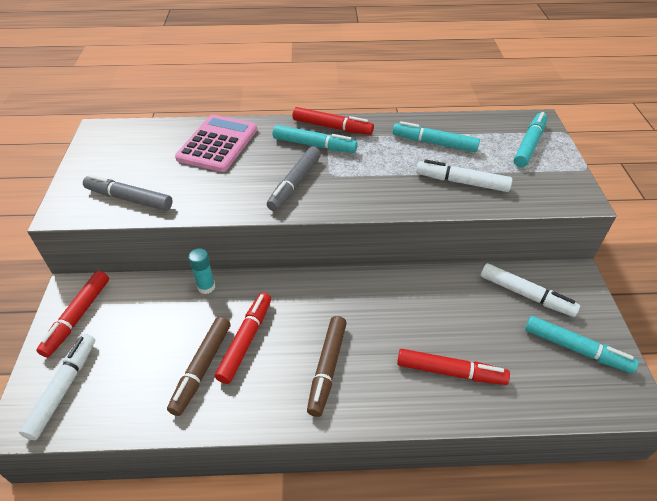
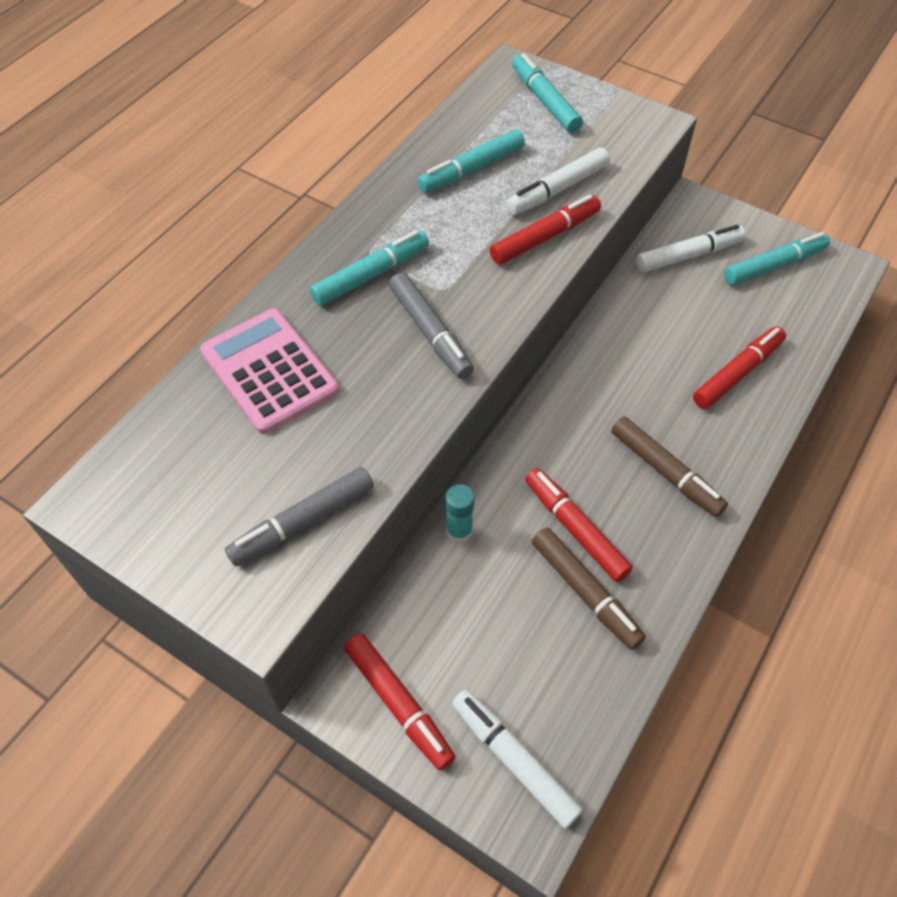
camera: 55 degrees left, 10 degrees up
(332, 127) = (351, 239): red marker -> red marker (545, 237)

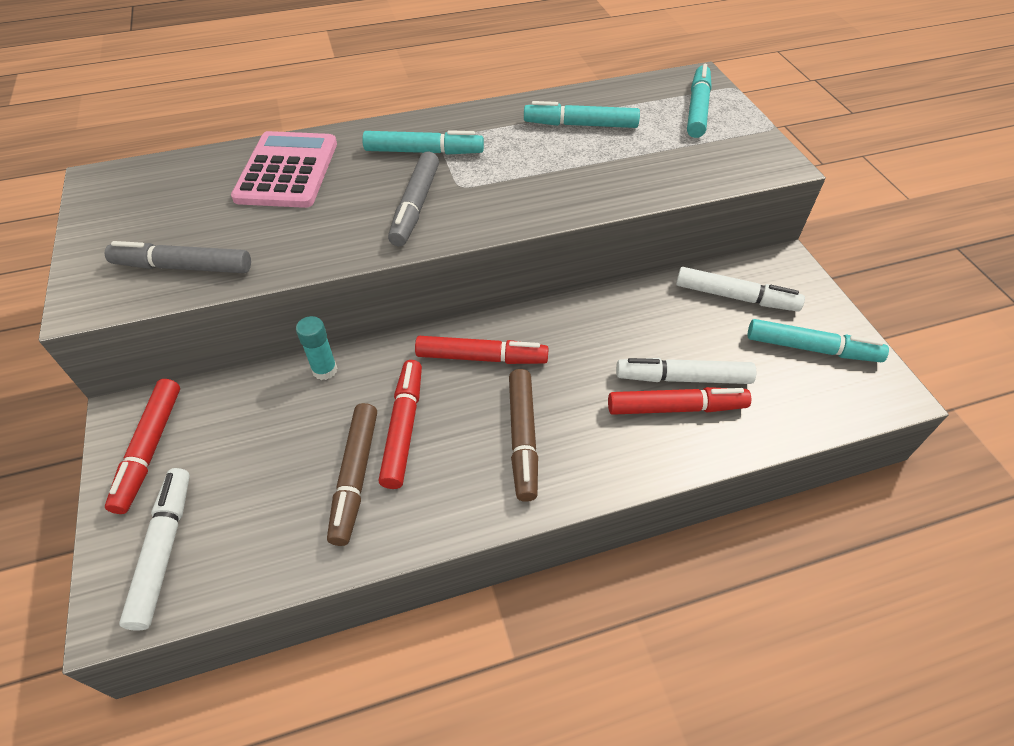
camera: 40 degrees right, 5 degrees down
(545, 237) = (580, 193): red marker -> red marker (481, 357)
(557, 189) = (631, 168): white marker -> white marker (683, 378)

